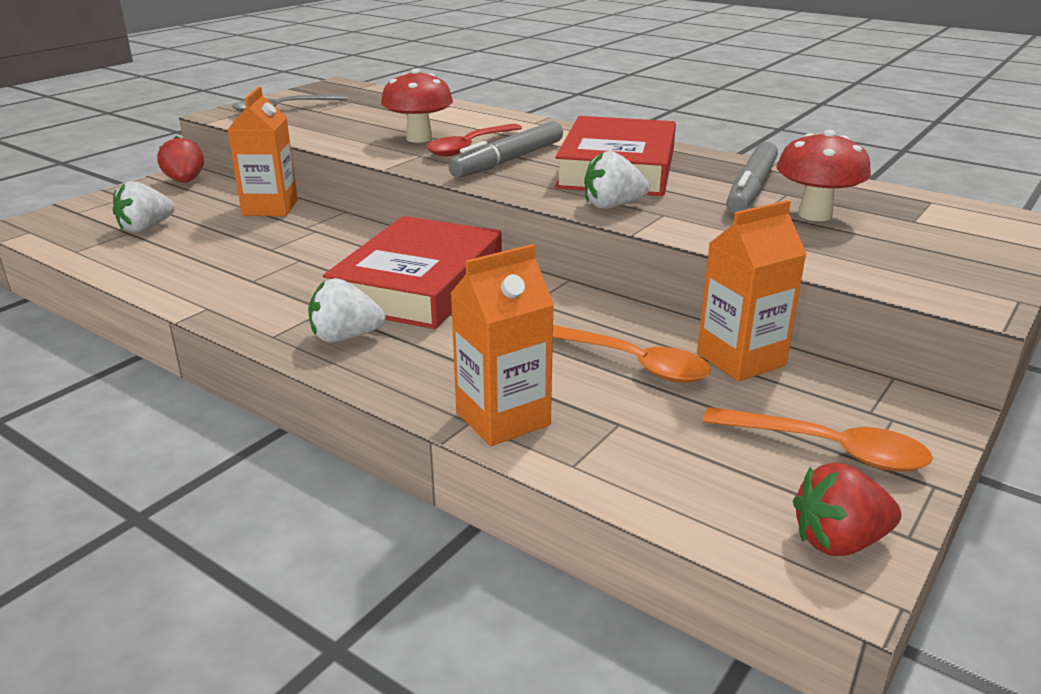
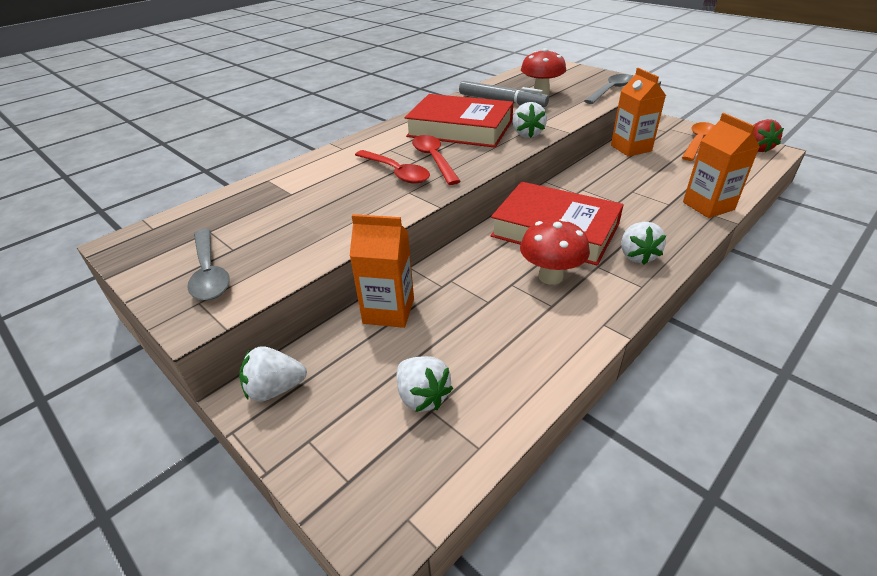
camera: 80 degrees left, 10 degrees up
(185, 181) = (275, 389): red strawberry -> white strawberry
(419, 138) = (363, 193): red mushroom -> red mushroom (550, 277)
(508, 160) = (434, 159): grey marker -> red spoon
(632, 363) = (641, 171): orange spoon -> none
(885, 274) = (610, 90): none -> grey spoon

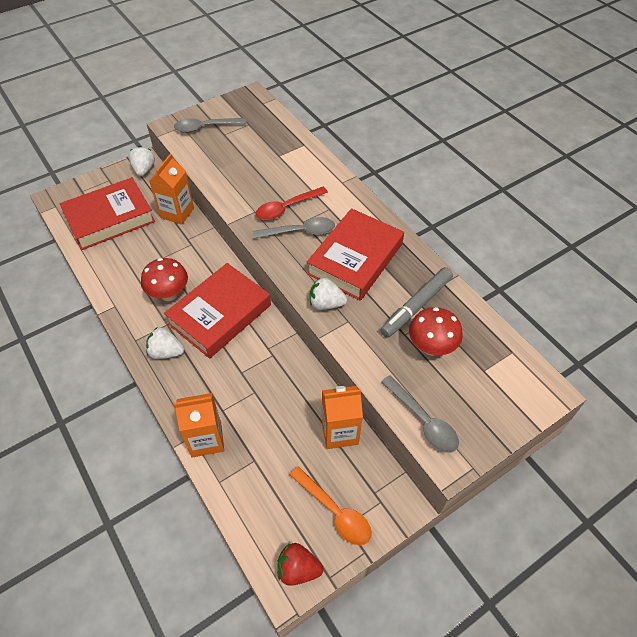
camera: 100 degrees right, 15 degrees up
(422, 397) = (109, 218): white strawberry -> red book
(434, 159) = (299, 232): red spoon -> grey spoon

